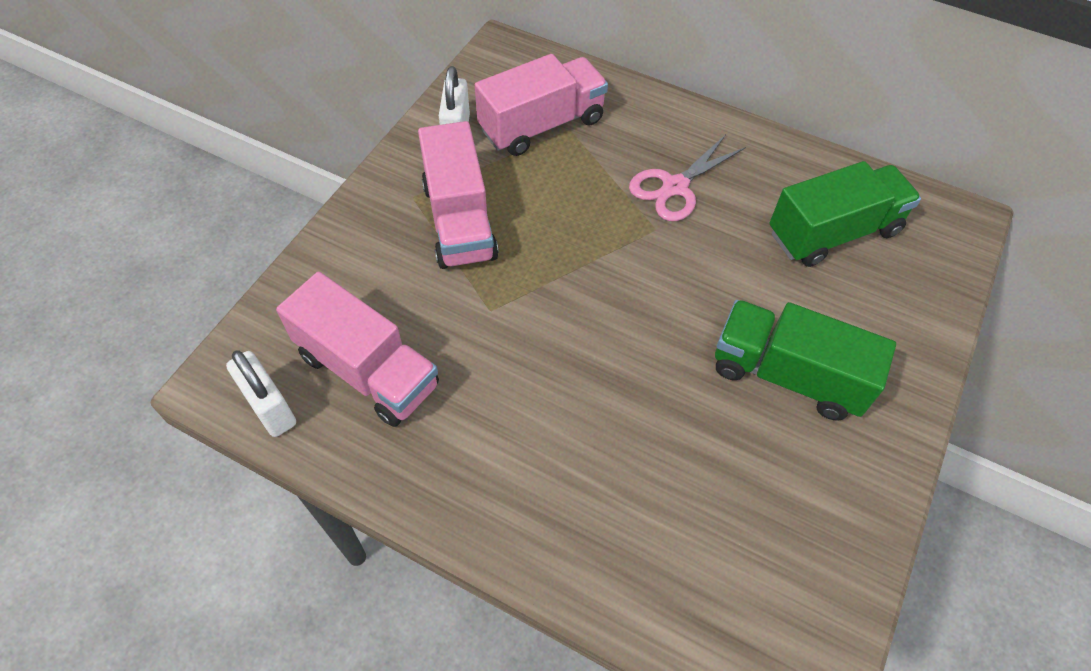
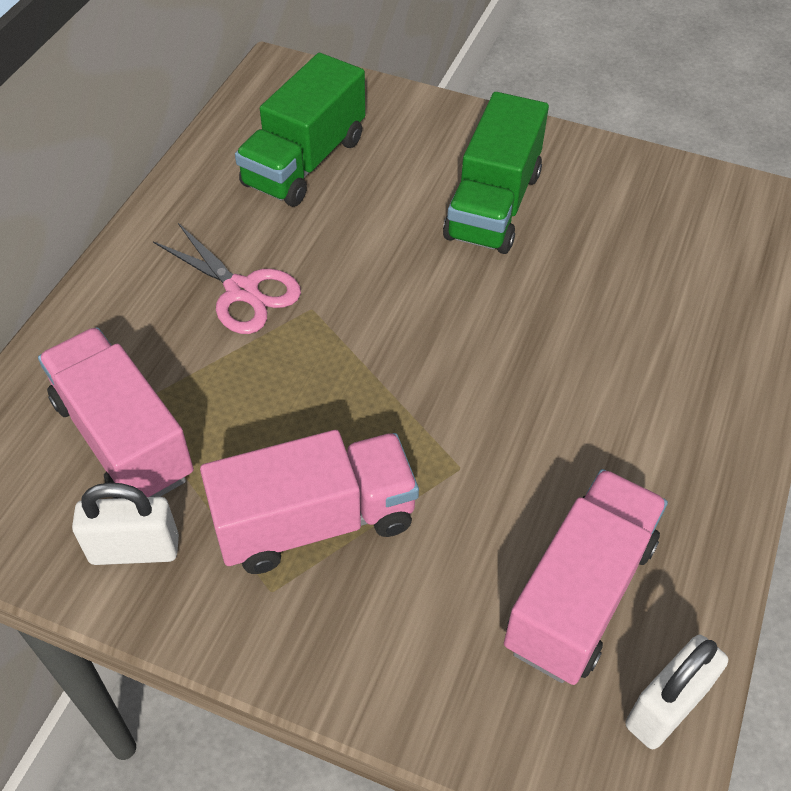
camera: 95 degrees left, 5 degrees down
(833, 232) = (304, 162): green truck -> green truck turned 120 degrees counterclockwise

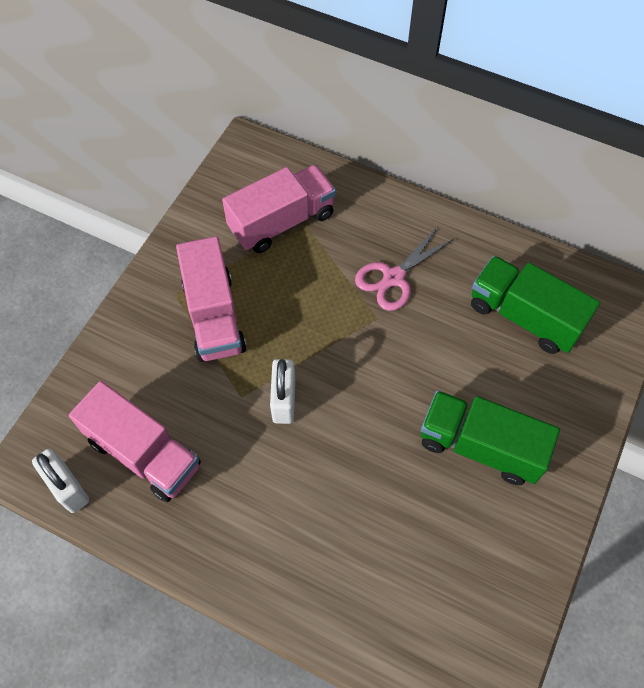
camera: 95 degrees right, 10 degrees up
(134, 549) = (209, 231): white padlock -> white padlock (284, 400)

